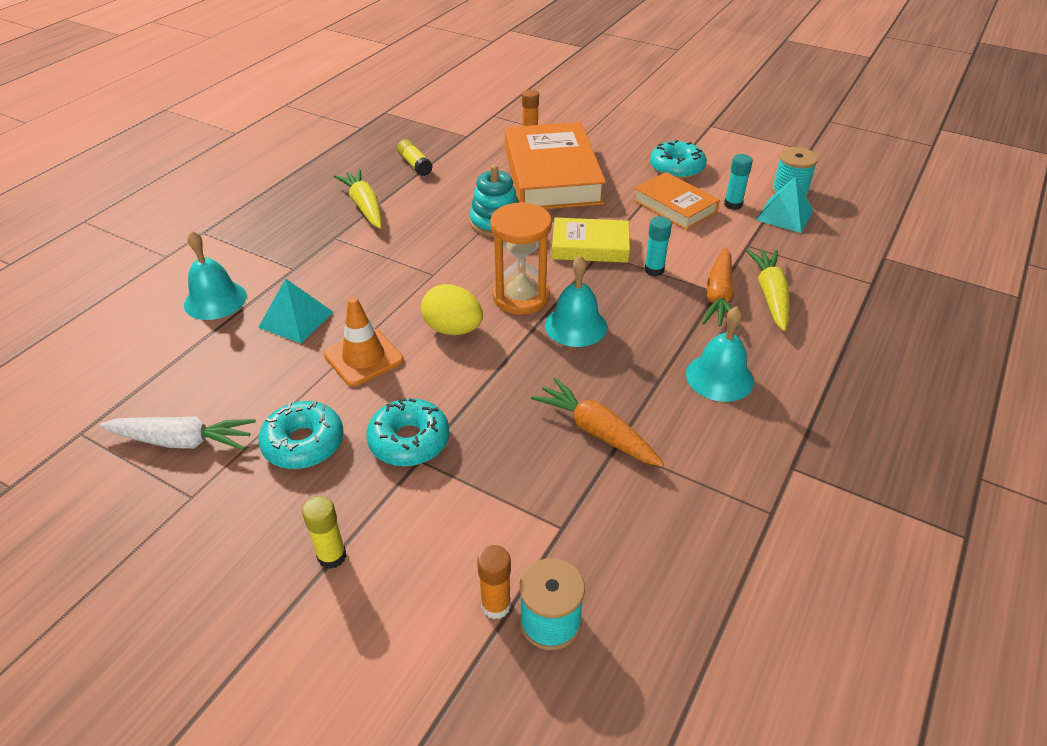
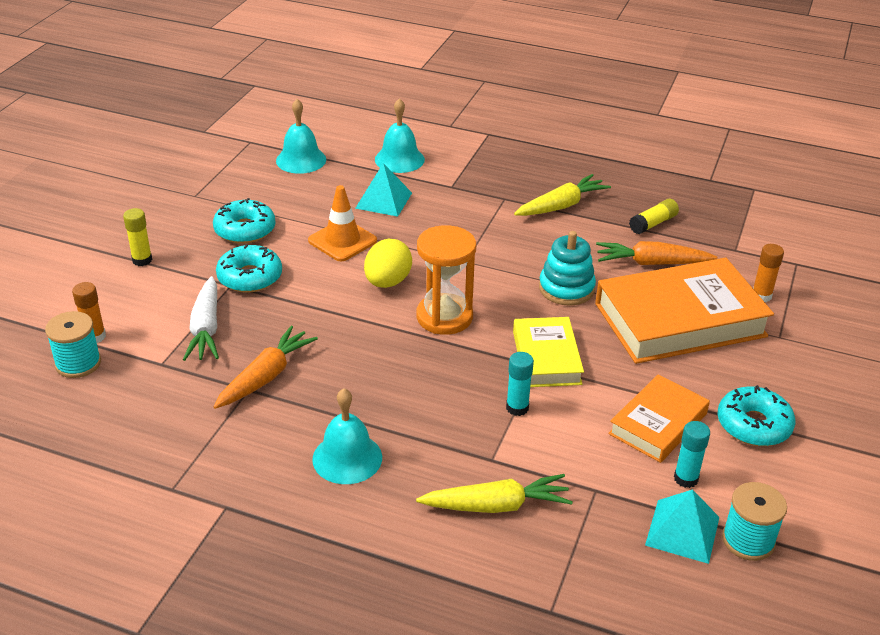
camera: 80 degrees right, 5 degrees down
(183, 441) = (245, 181): white carrot -> white carrot (206, 328)
(576, 325) = (408, 355): turquoise bell -> turquoise bell (301, 160)
(719, 297) = (482, 460): orange carrot -> orange carrot (651, 263)

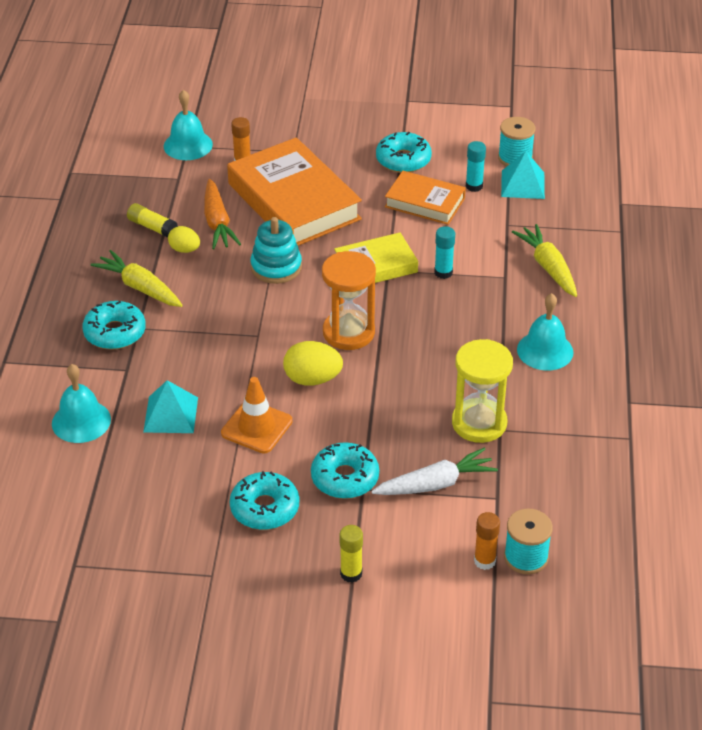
camera: 105 degrees left, 5 degrees up
(266, 376) = (479, 423): orange carrot -> yellow hourglass
(301, 160) = (105, 504): turquoise bell -> turquoise bell (188, 145)
(502, 186) = (115, 333): none -> turquoise donut
(611, 237) = (184, 249): none -> yellow egg

